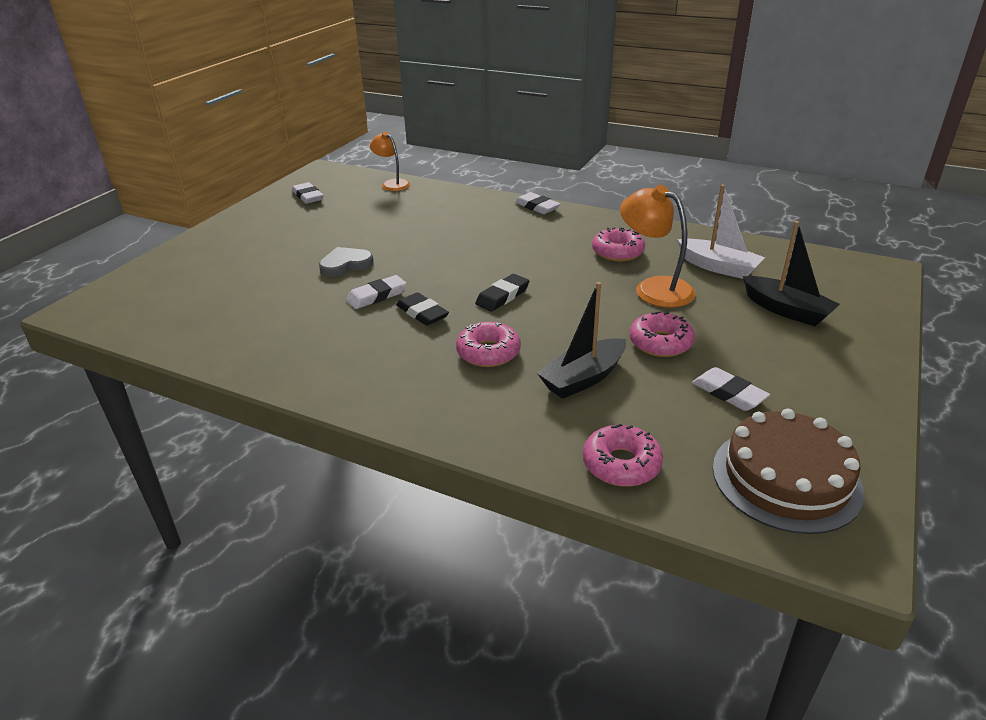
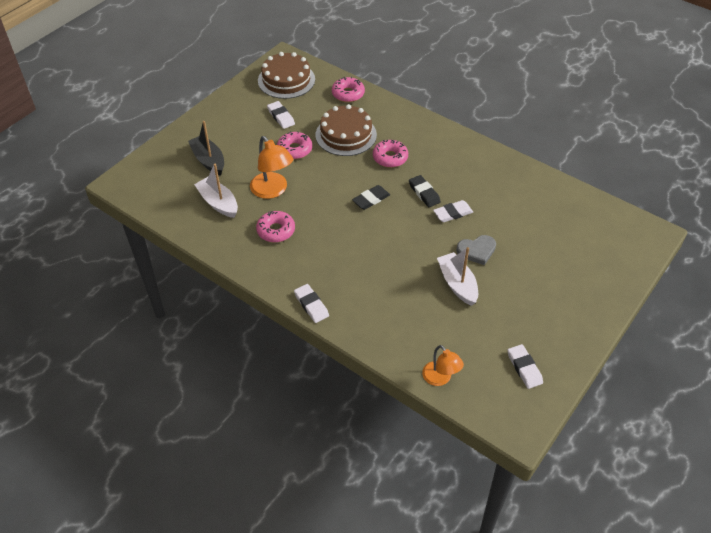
camera: 170 degrees left, 15 degrees up
(373, 237) = (457, 284): none -> white boat
(583, 378) = (346, 135): black boat -> brown cake

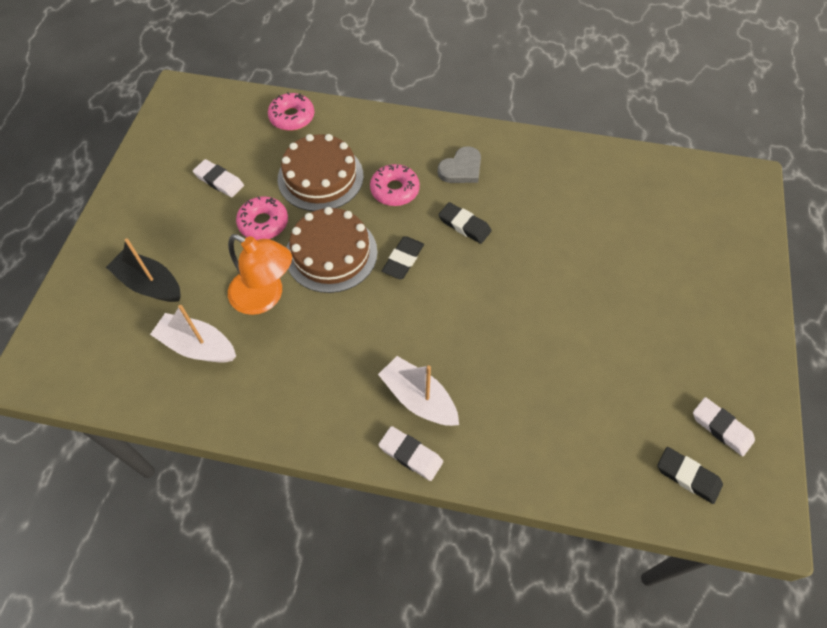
camera: 25 degrees left, 10 degrees up
(276, 230) = (301, 357): pink donut -> none
(286, 80) = (199, 124): brown cake -> brown cake (331, 253)
(440, 378) = (634, 491): orange lamp -> none
(452, 213) = (514, 241): white eraser -> none
(457, 284) = (576, 340): white boat -> white boat (419, 398)
(477, 251) = (572, 283): grey heart -> grey heart (461, 169)
(482, 384) = (688, 476): none -> black eraser

